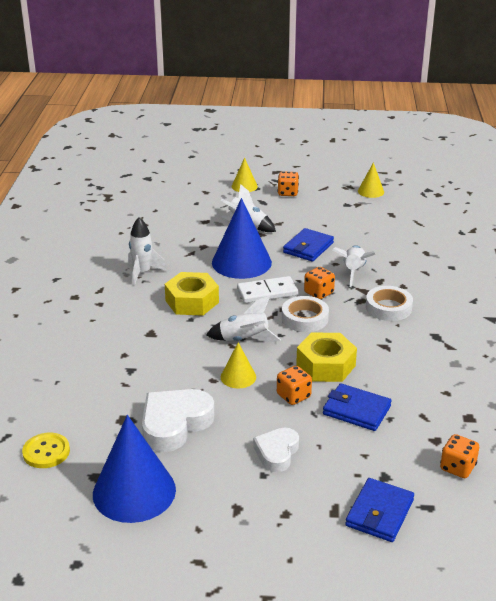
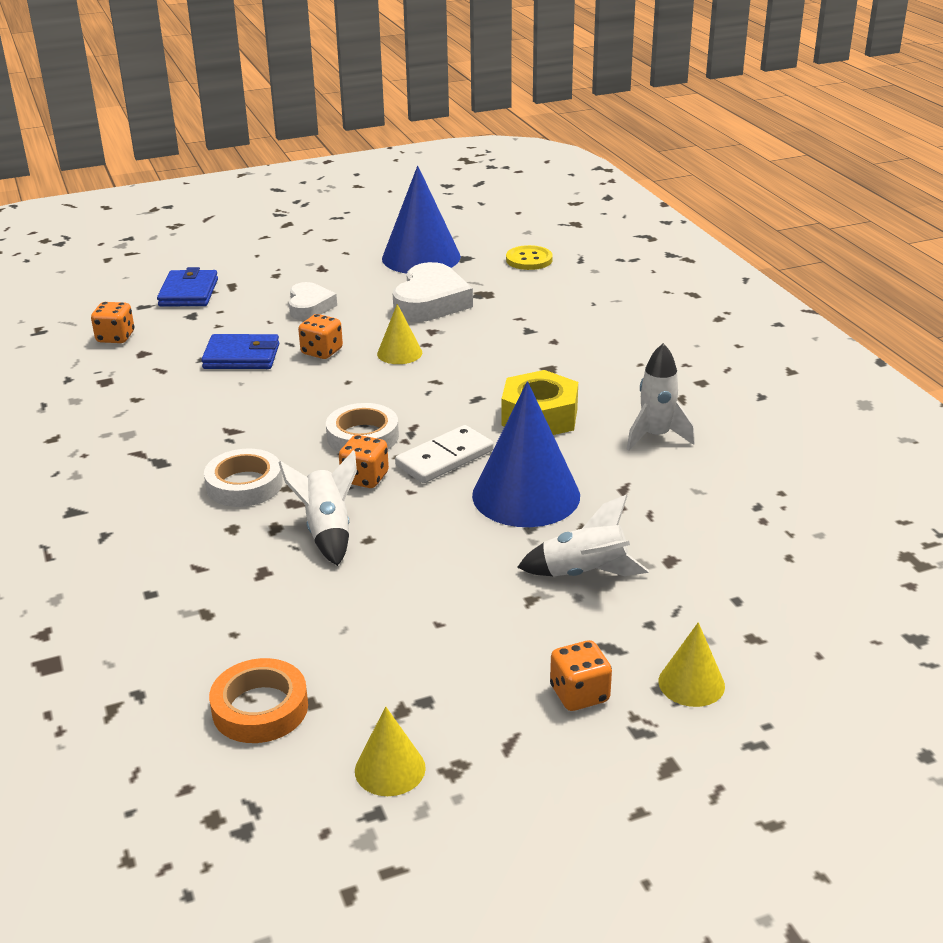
camera: 155 degrees right, 0 degrees up
(244, 340) = (425, 390): white rocket -> none
(308, 248) = (435, 557): blue wallet -> none
(325, 365) = (301, 389): yellow nut -> none
(412, 216) = (260, 708): none -> orange tape

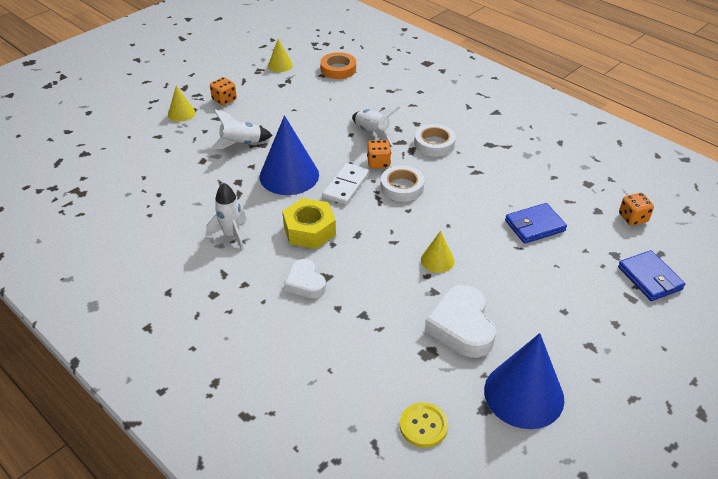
camera: 155 degrees right, 10 degrees up
(309, 306) = (546, 290): white heart -> white heart (305, 283)
(322, 352) = (489, 246): orange dice -> none

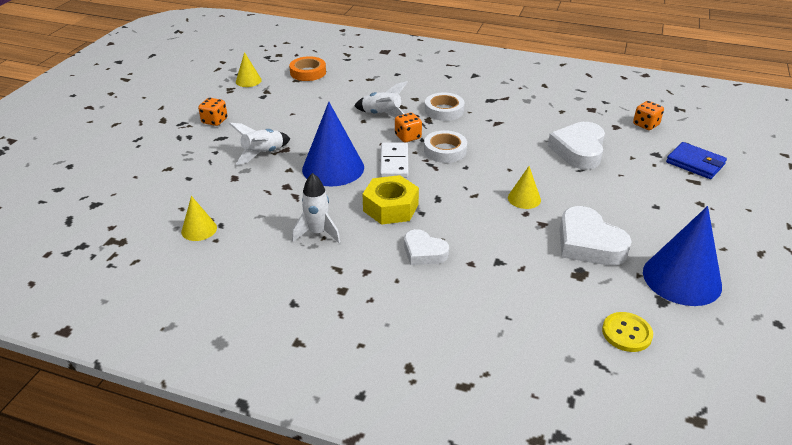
camera: 25 degrees left, 5 degrees down
(181, 113) = (178, 143): yellow cone -> yellow cone (199, 229)
(534, 226) = (578, 150): blue wallet -> white heart

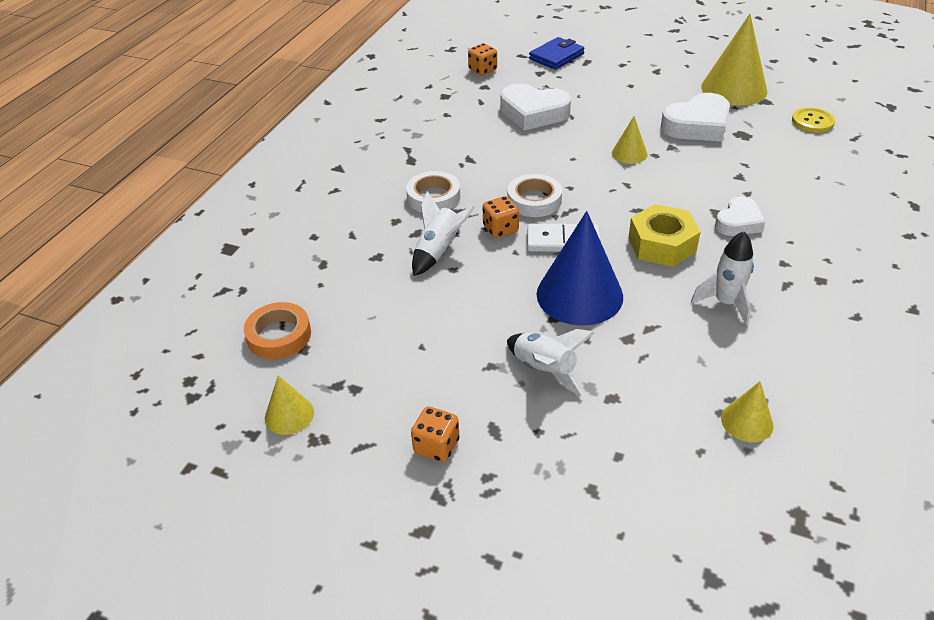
camera: 85 degrees left, 5 degrees up
(682, 278) = (734, 89): blue cone -> yellow cone

